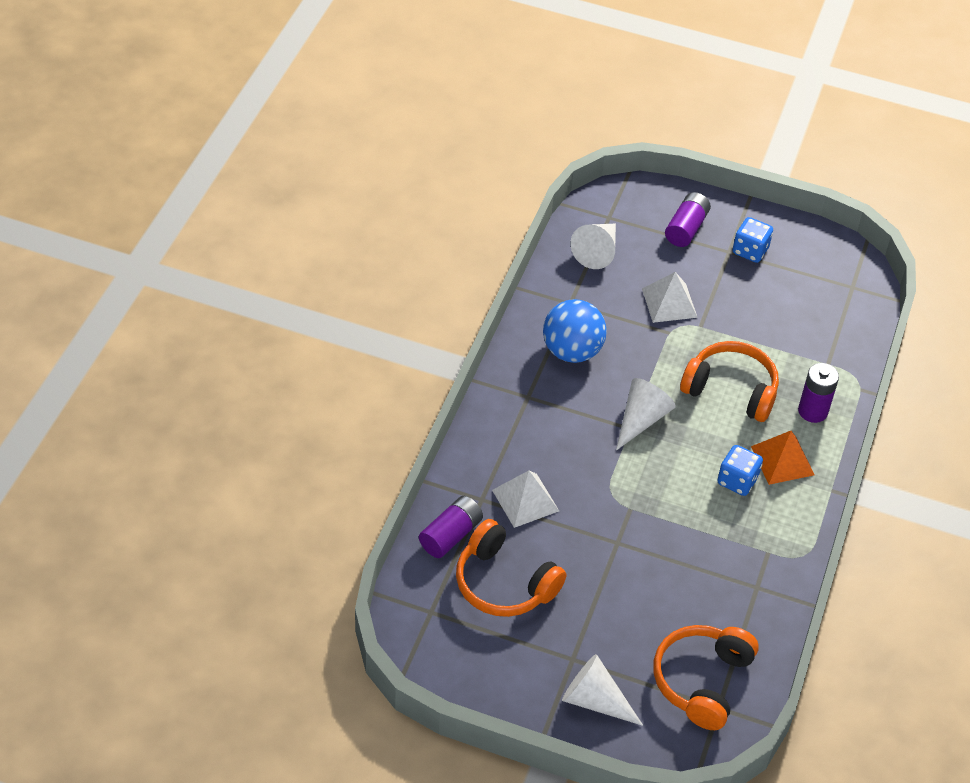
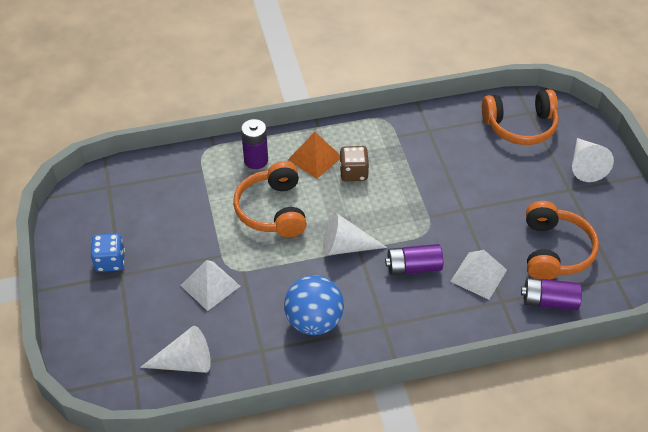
camera: 120 degrees left, 0 degrees up
(686, 228) = (111, 314): purple battery -> purple battery (413, 267)
(737, 481) = (353, 173): blue dice -> brown dice

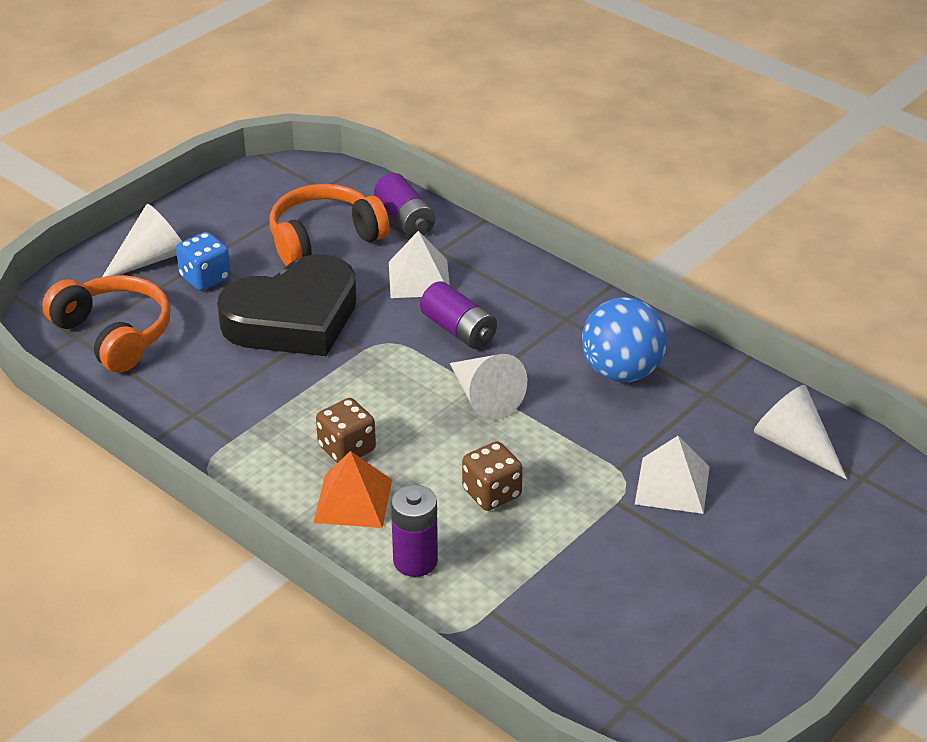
camera: 125 degrees left, 10 degrees down
(110, 261) = (747, 607): blue dice -> blue dice (205, 278)
(272, 210) = (492, 493): orange headphones -> brown dice
(481, 201) = (293, 318): none -> black heart

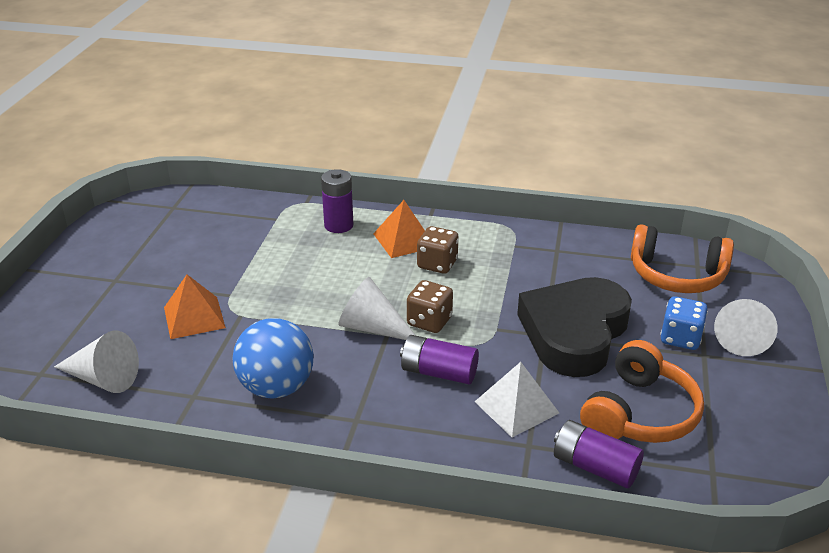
camera: 150 degrees right, 5 degrees down
(492, 493) = (319, 271): brown dice -> brown dice (429, 321)
(672, 485) = (194, 317): white pyramid -> orange pyramid

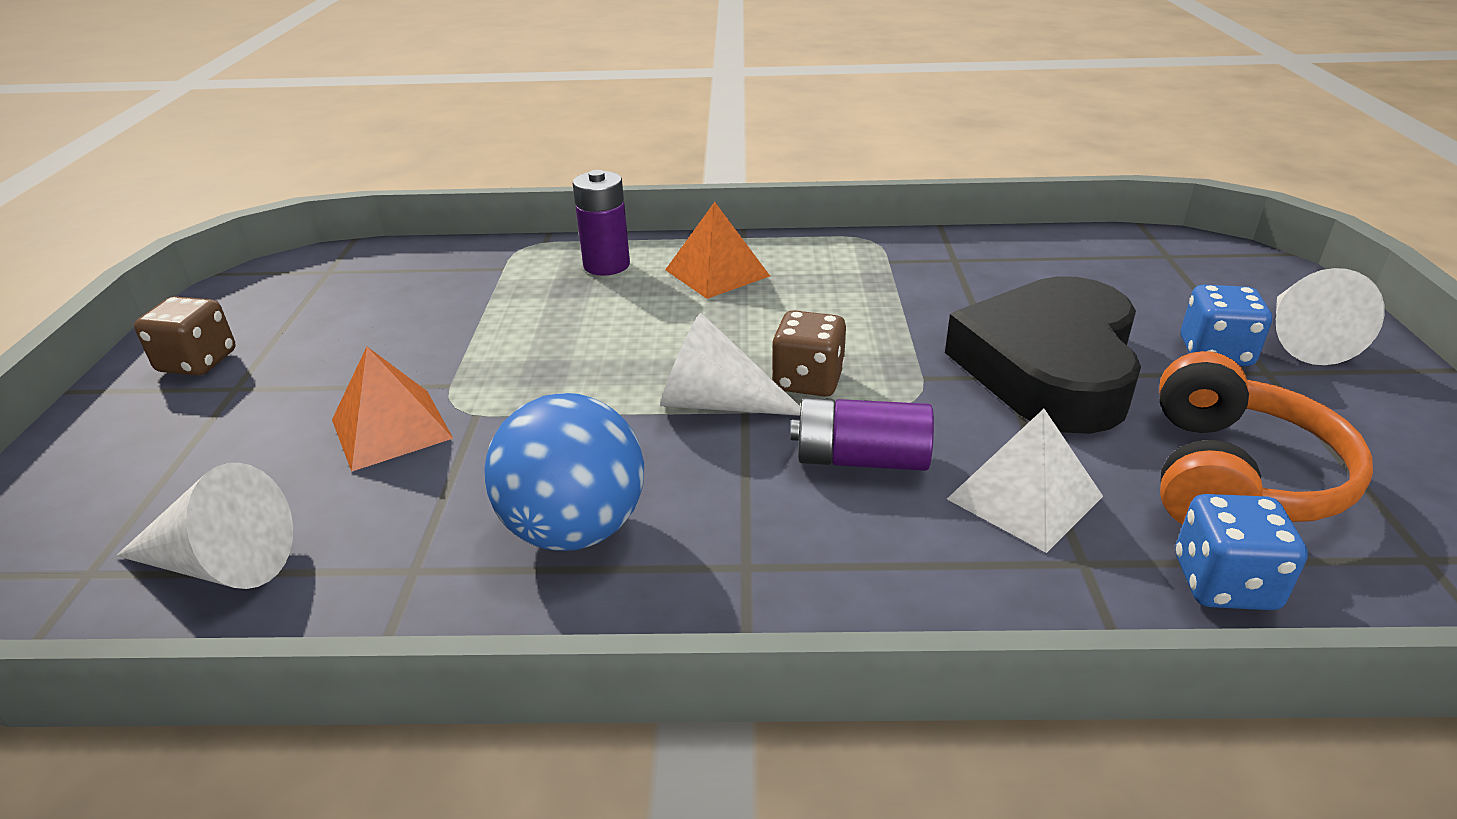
camera: 10 degrees left, 0 degrees up
(437, 264) = (783, 298): brown dice -> brown dice (197, 362)
(595, 467) = (1224, 583): purple battery -> blue dice
(676, 275) = (1148, 270): orange headphones -> none

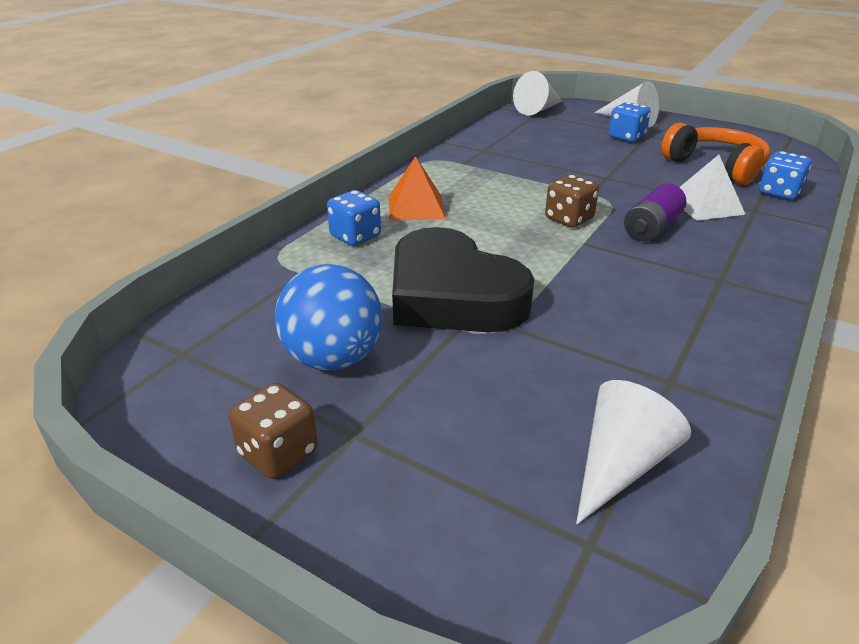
camera: 60 degrees left, 0 degrees up
(391, 428) = (498, 362): orange pyramid -> none
(575, 529) = (662, 318): blue ball -> blue ball (333, 359)
(606, 265) = (355, 236): purple battery -> blue dice
(717, 403) = (569, 247): white cone -> white cone (538, 109)
(1049, 367) = (608, 167): black heart -> black heart (452, 295)

